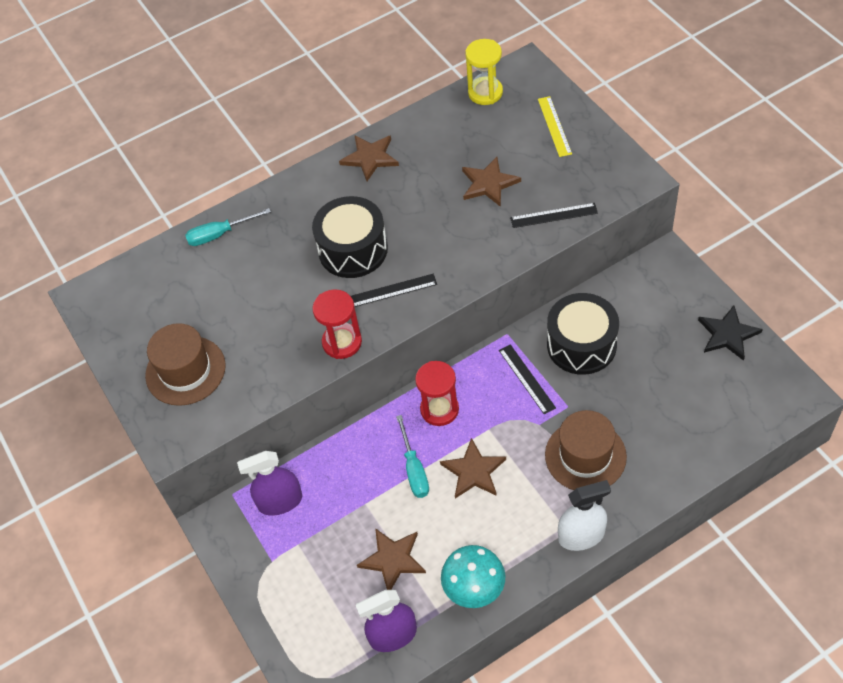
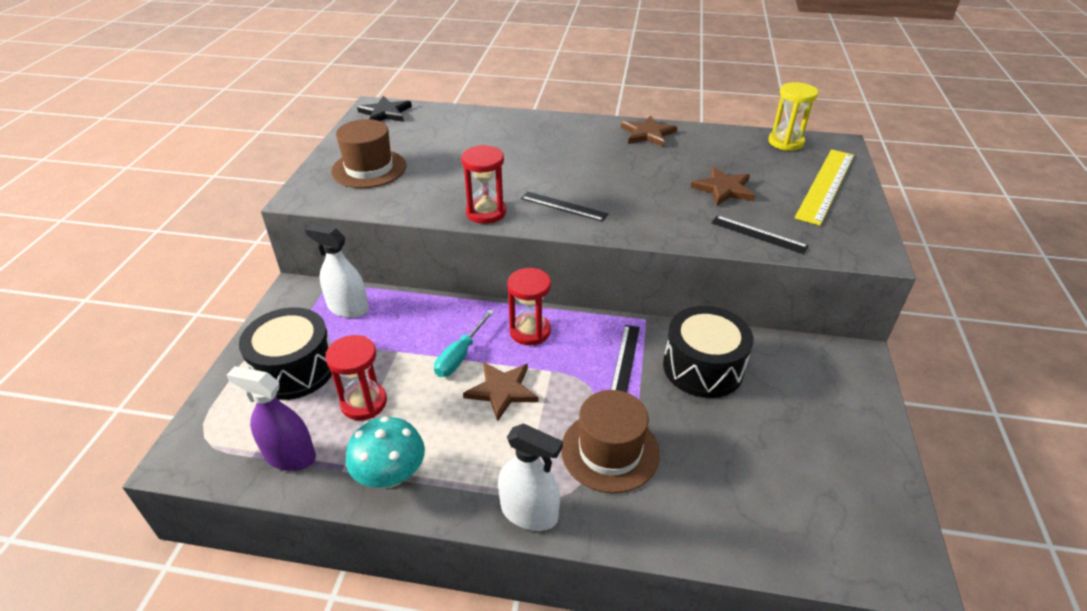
camera: 35 degrees right, 15 degrees down
(219, 234) = (492, 120): turquoise screwdriver -> none
(280, 501) = (348, 308): purple spray bottle -> white spray bottle
(353, 250) = (567, 171): black drum -> black drum (294, 369)
(393, 559) = (364, 403): brown star -> red hourglass
(554, 126) = (825, 185): yellow ruler -> yellow ruler, size x1.73
(728, 334) = (868, 456): black star -> black star (385, 113)

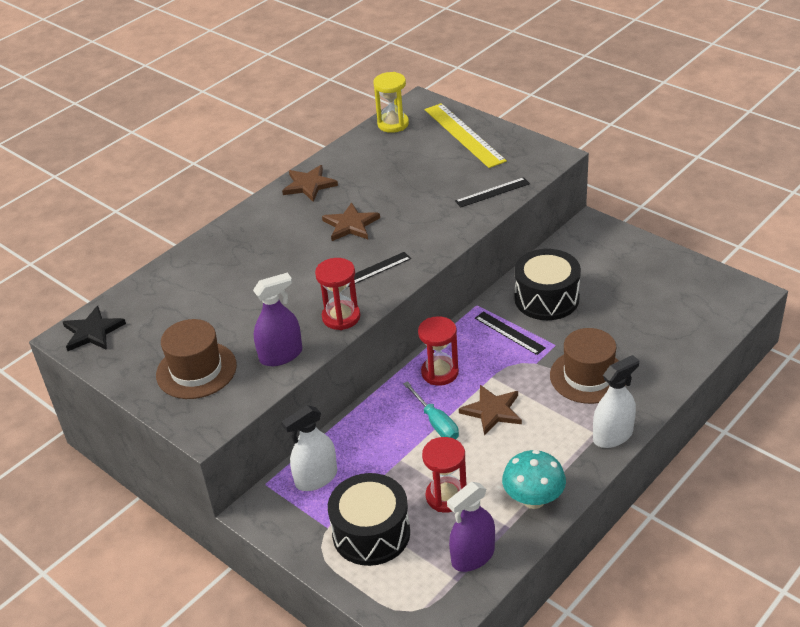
camera: 55 degrees left, 0 degrees up
(413, 200) = (281, 355): none -> purple spray bottle
(724, 189) = (425, 182): brown star -> brown star (351, 225)

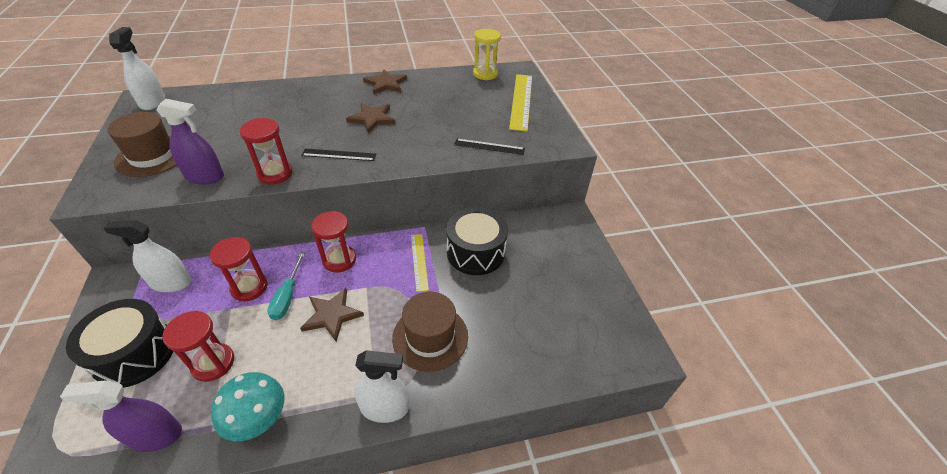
camera: 30 degrees right, 5 degrees up
(92, 332) = (153, 102): black star -> white spray bottle
(392, 437) = (249, 287): none -> red hourglass
(509, 333) = (419, 261): black ruler -> yellow ruler

